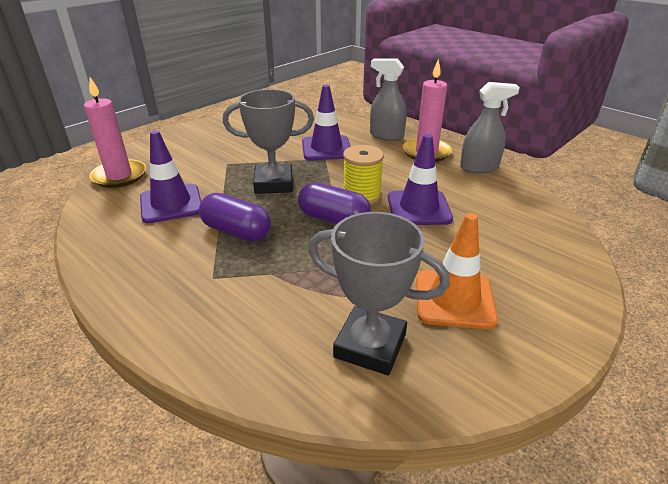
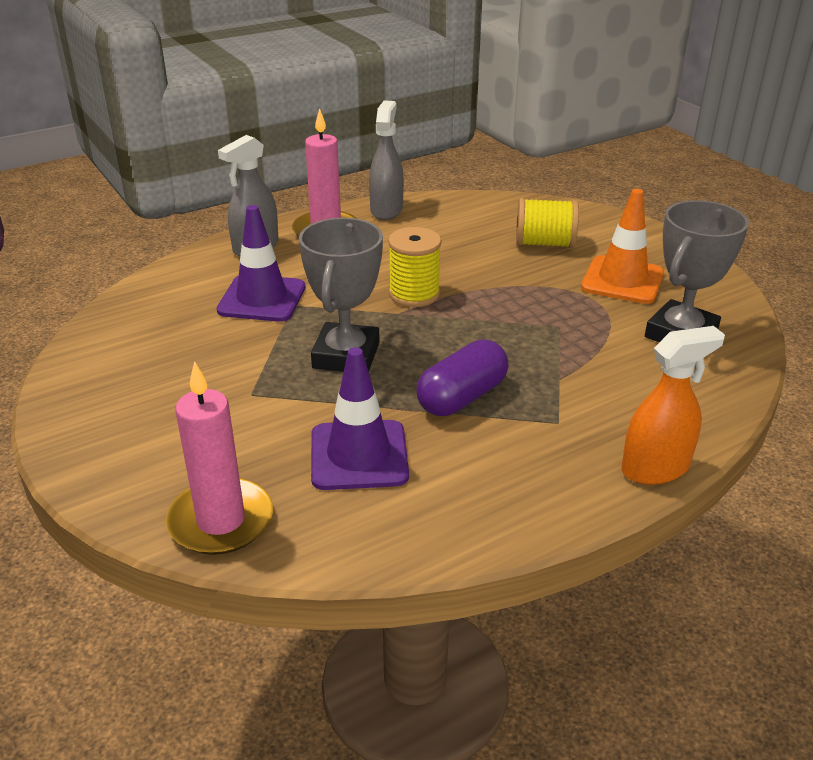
camera: 75 degrees left, 0 degrees up
(154, 334) = (655, 468): none -> orange spray bottle
(333, 219) = (461, 321): purple capsule -> none
(419, 208) = (459, 264): purple traffic cone -> none
(489, 245) = (544, 244): none -> yellow spool

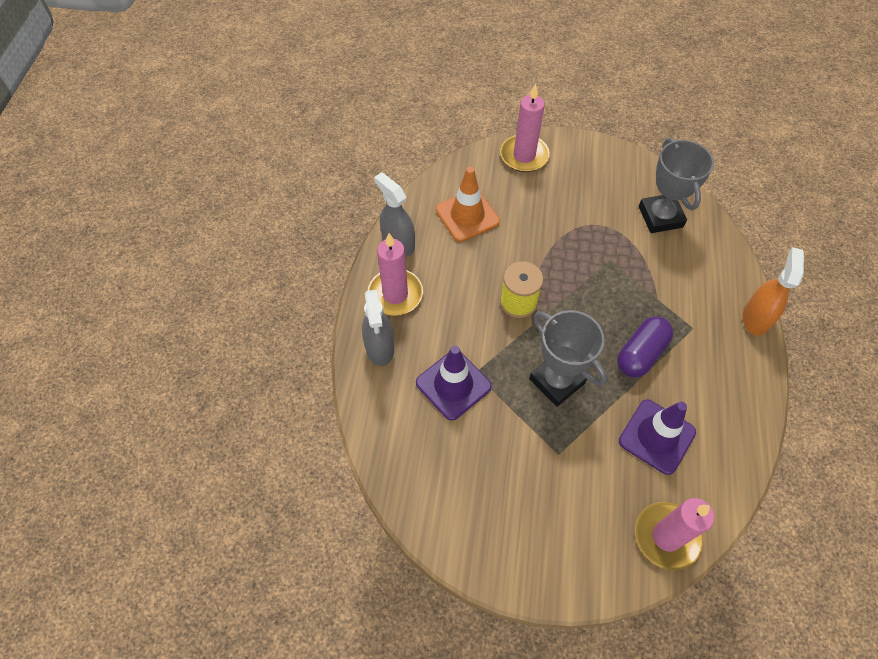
camera: 50 degrees left, 25 degrees up
(462, 397) = (640, 354): purple capsule -> purple capsule turned 45 degrees clockwise
(544, 244) = (518, 198): yellow spool -> none
(604, 226) = (524, 156): none -> pink candle
(622, 280) = (589, 197): orange traffic cone -> orange traffic cone (467, 216)

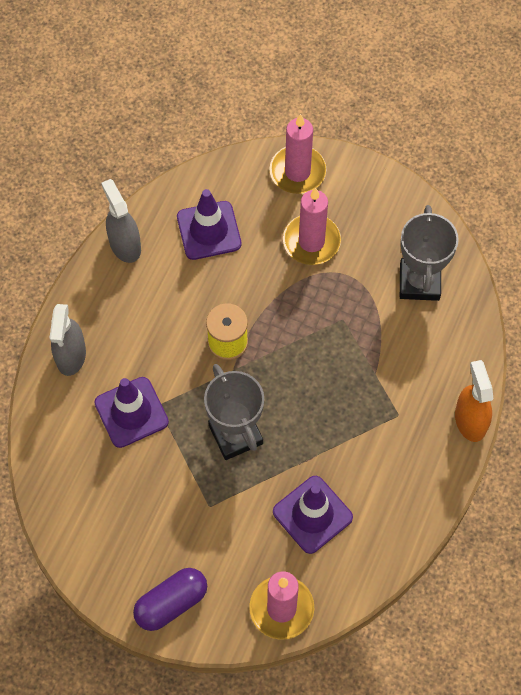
camera: 15 degrees right, 5 degrees up
(395, 294) = (104, 302): pink candle -> pink candle (311, 241)
(467, 216) = (209, 230): orange traffic cone -> purple traffic cone
(640, 354) = (332, 428): purple capsule -> purple capsule (171, 603)
(755, 318) = (470, 420): orange spray bottle -> orange spray bottle turned 45 degrees counterclockwise

